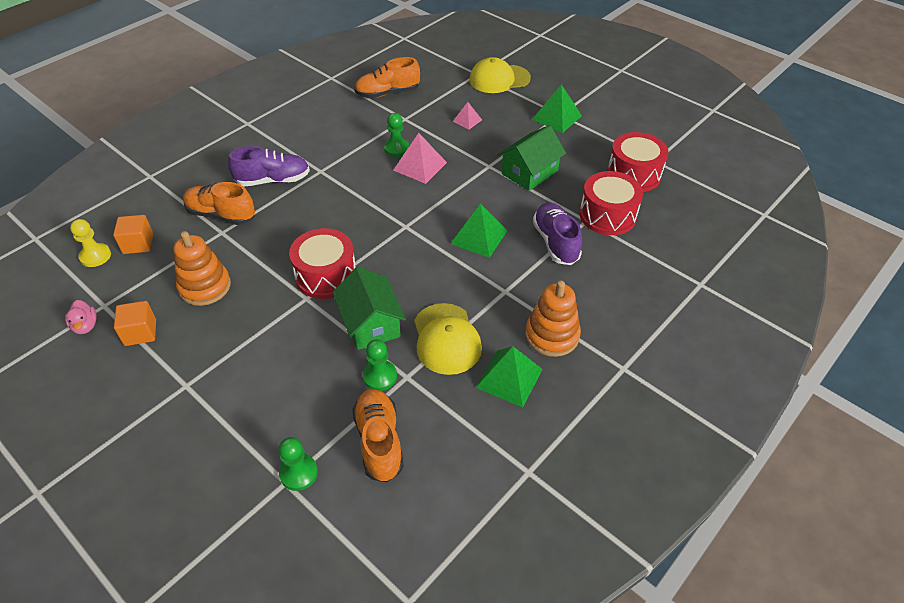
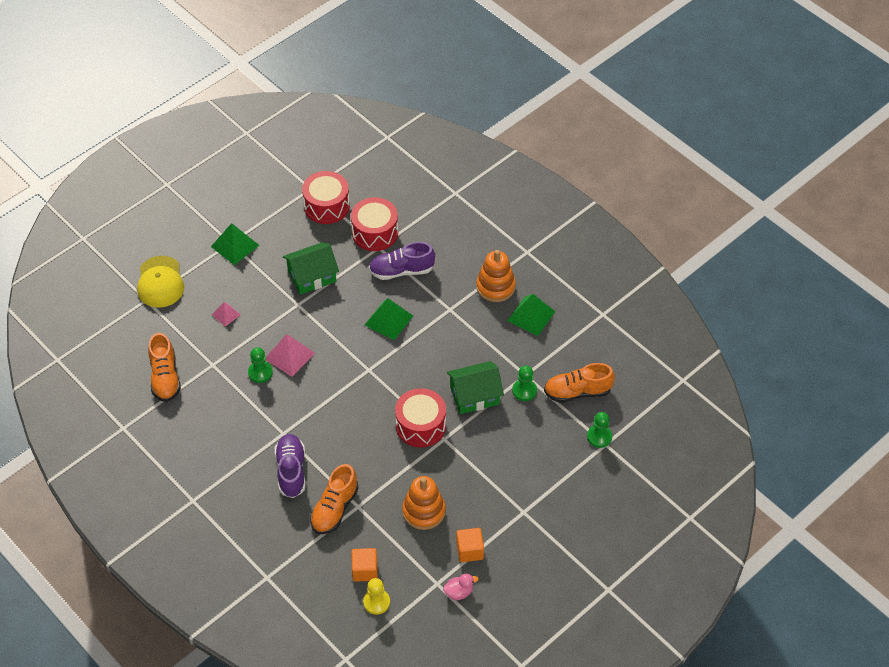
camera: 85 degrees left, 5 degrees up
(446, 339) = (493, 349): yellow cap -> none
(529, 172) = (312, 276): green house -> green house turned 75 degrees counterclockwise

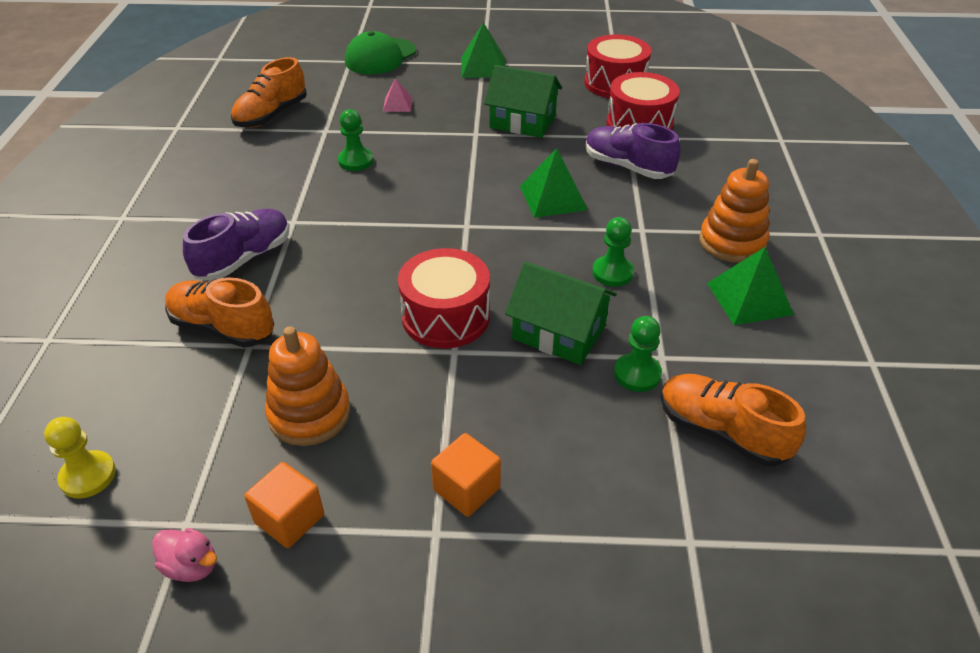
camera: 45 degrees right, 10 degrees down
(160, 282) = (380, 57): yellow cap -> green cap
(289, 356) = (404, 165): pink pyramid -> none
(334, 509) = (222, 328): orange shoe -> orange shoe turned 45 degrees clockwise
(365, 570) = (140, 423): orange cube -> orange cube (466, 489)
(599, 437) = (691, 522): green pawn -> green pawn (612, 273)

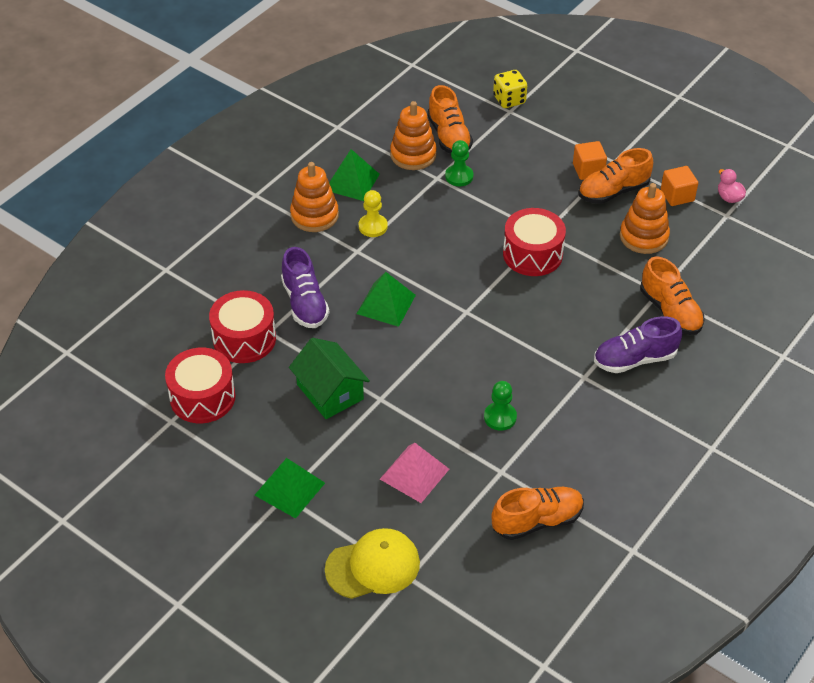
camera: 145 degrees left, 5 degrees up
(88, 476) = (770, 258): yellow pawn -> yellow pawn (373, 226)
(380, 57) = (373, 566): green cap -> yellow cap
(397, 104) = (414, 474): pink pyramid -> pink pyramid, size x1.71
(400, 469) = (613, 191): none -> orange shoe
(559, 332) = (477, 215): green house -> none
(612, 273) = (409, 233): green pawn -> none
(717, 569) = (509, 100): none -> yellow dice
(730, 374) = (413, 155): none -> orange stacking toy

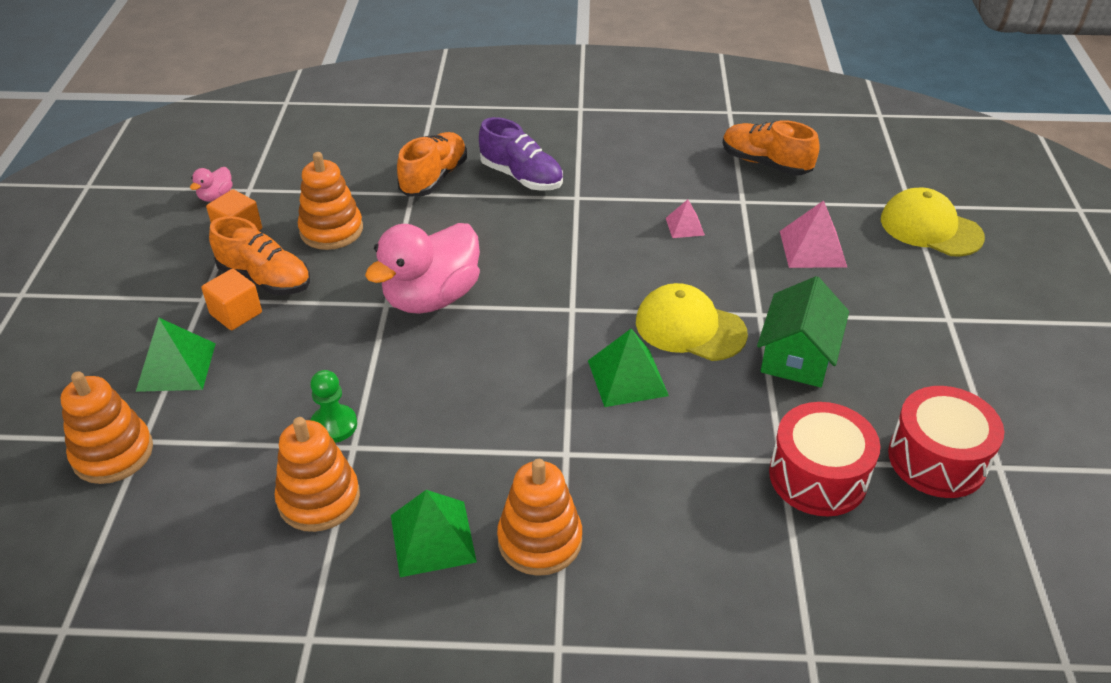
camera: 125 degrees left, 5 degrees down
(290, 489) = (938, 319): green pyramid -> green pyramid (176, 366)
(305, 303) = (703, 452): purple shoe -> none
(373, 226) = (506, 462): yellow pawn -> none
(399, 356) = (690, 327): none -> yellow cap
(449, 136) = (247, 479): orange shoe -> none
(500, 417) = (685, 226): green pawn -> pink pyramid
(509, 100) = (113, 453): yellow dice -> orange stacking toy
(532, 254) = (431, 297): red drum -> pink duck

